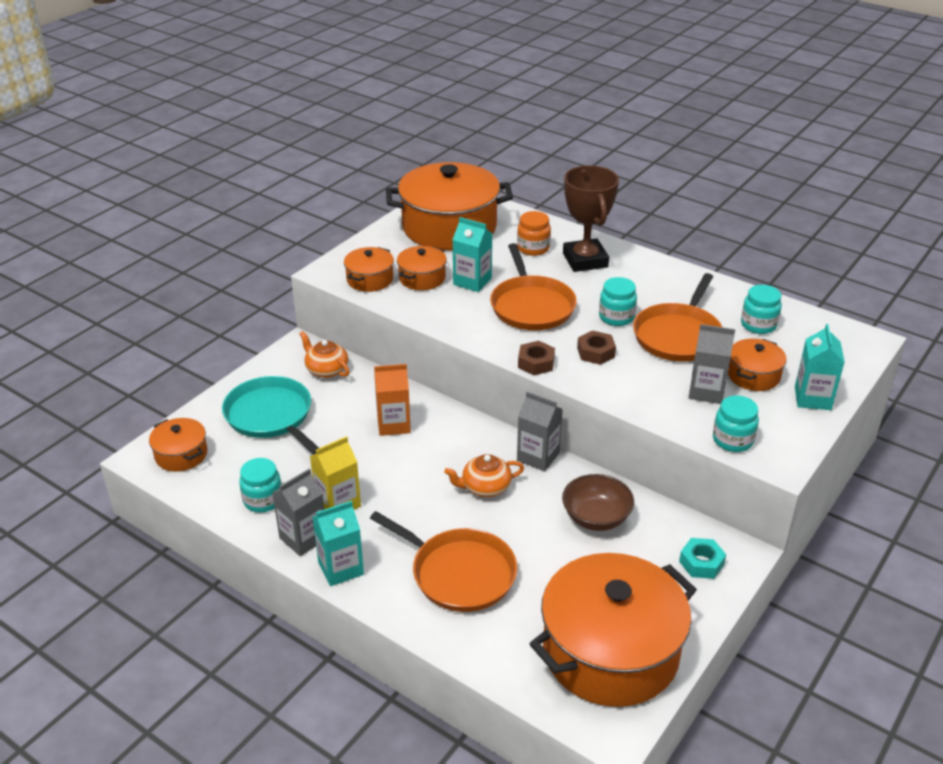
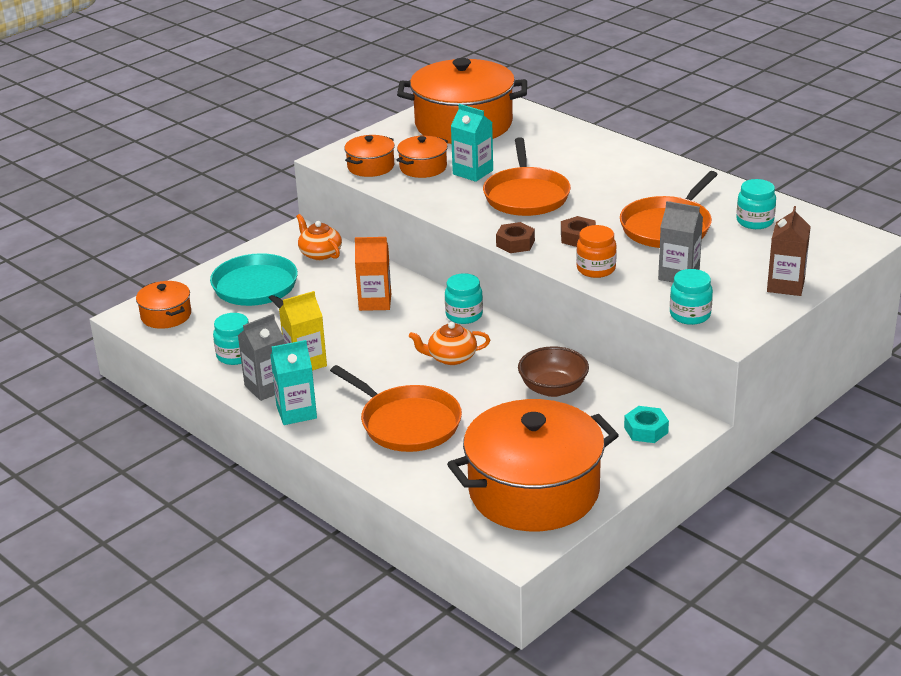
camera: 10 degrees right, 5 degrees down
(533, 248) = (544, 146): orange jar -> orange jar (596, 269)
(538, 457) = (510, 336): grey carton -> none
(585, 260) = (594, 158): brown trophy -> none
(616, 317) = (609, 208): turquoise jar -> turquoise jar (464, 315)
(753, 375) = (732, 264): orange pot -> none
(812, 398) = (785, 285): turquoise carton -> brown carton

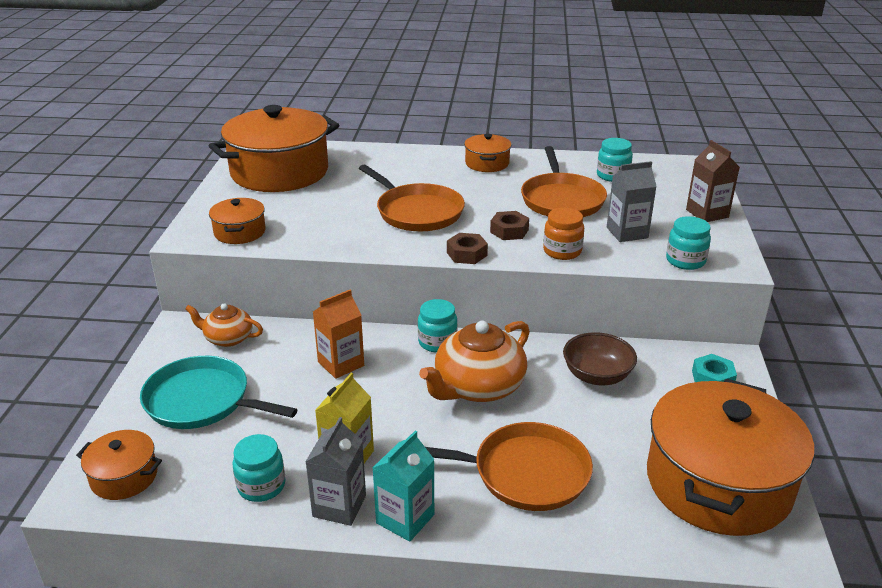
camera: 40 degrees left, 0 degrees up
(423, 167) = (292, 217): orange pot -> orange pot (487, 163)
(451, 357) = (478, 387): orange teapot -> orange teapot, size x1.73
(473, 172) = (343, 207): turquoise carton -> none

